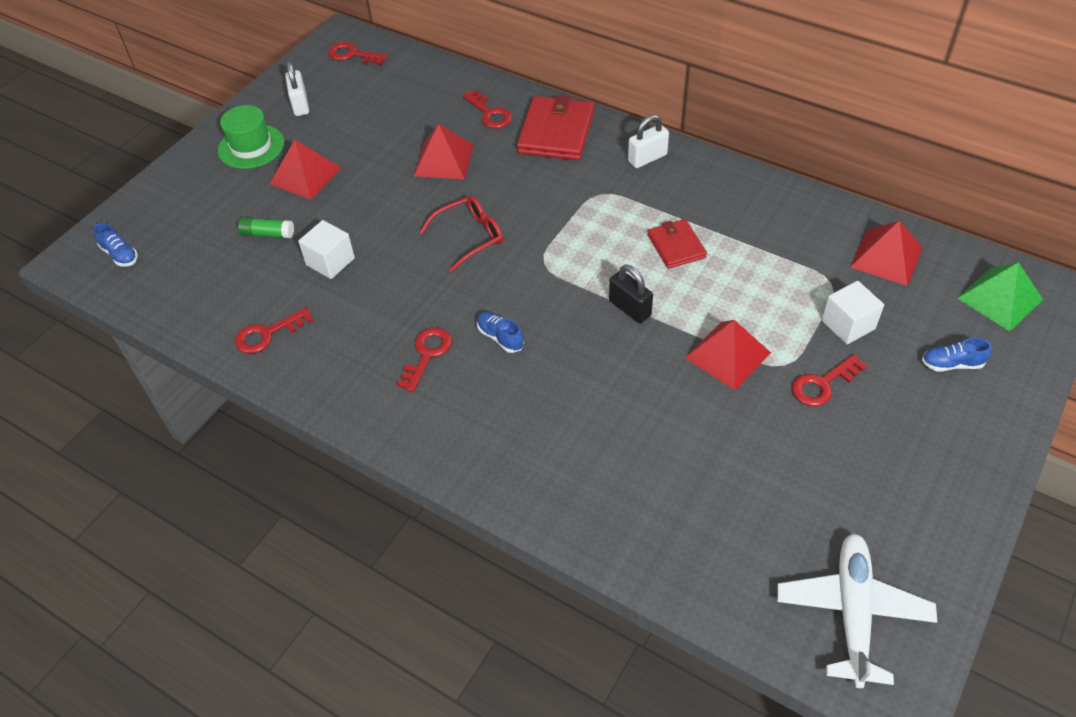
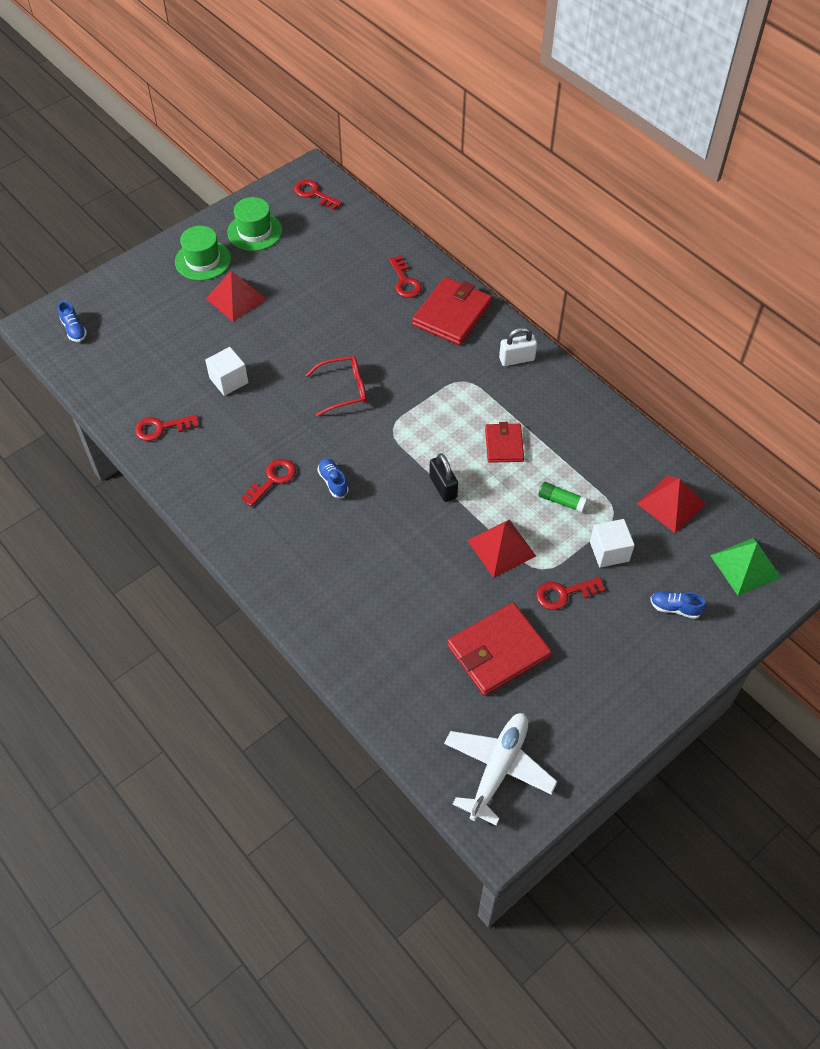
camera: 15 degrees right, 5 degrees up
(267, 234) = (189, 343): green glue stick -> green glue stick (561, 501)
(300, 105) = (255, 231): white padlock -> green hat
(443, 160) = (350, 315): red pyramid -> none
(781, 471) = (498, 651): none -> red wallet

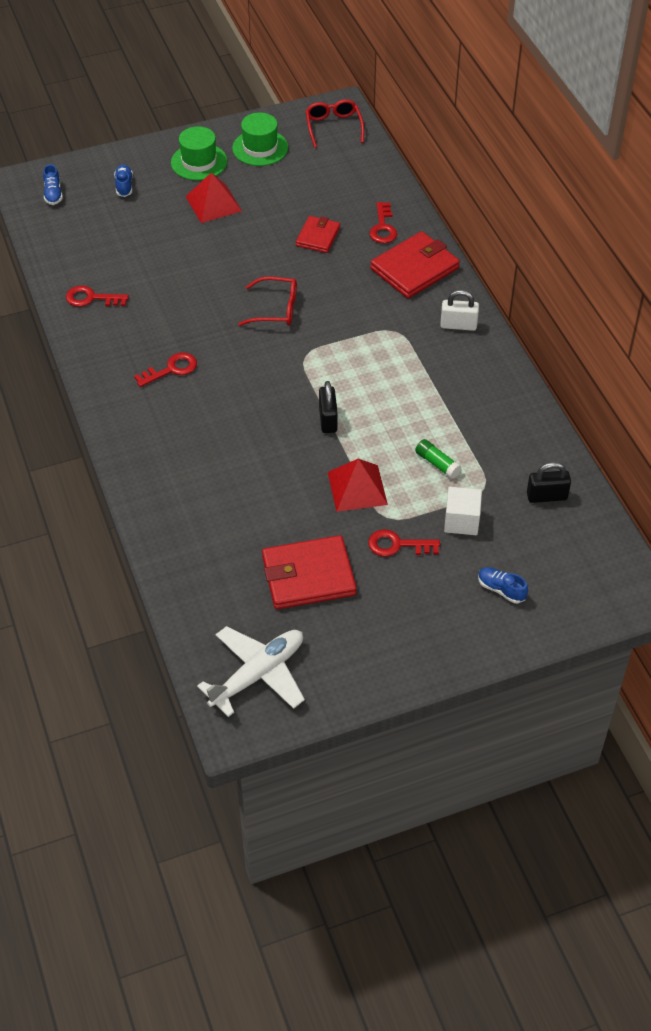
camera: 20 degrees right, 5 degrees down
(229, 380) = (172, 273): white cube -> none
(314, 194) = (333, 127): red key -> red glasses
(333, 482) = (226, 386): blue shoe -> blue shoe (124, 186)
(504, 445) = (406, 398): red wallet -> red wallet (318, 236)
(671, 503) = (546, 496): red pyramid -> black padlock
(745, 566) = (593, 573): green pyramid -> none

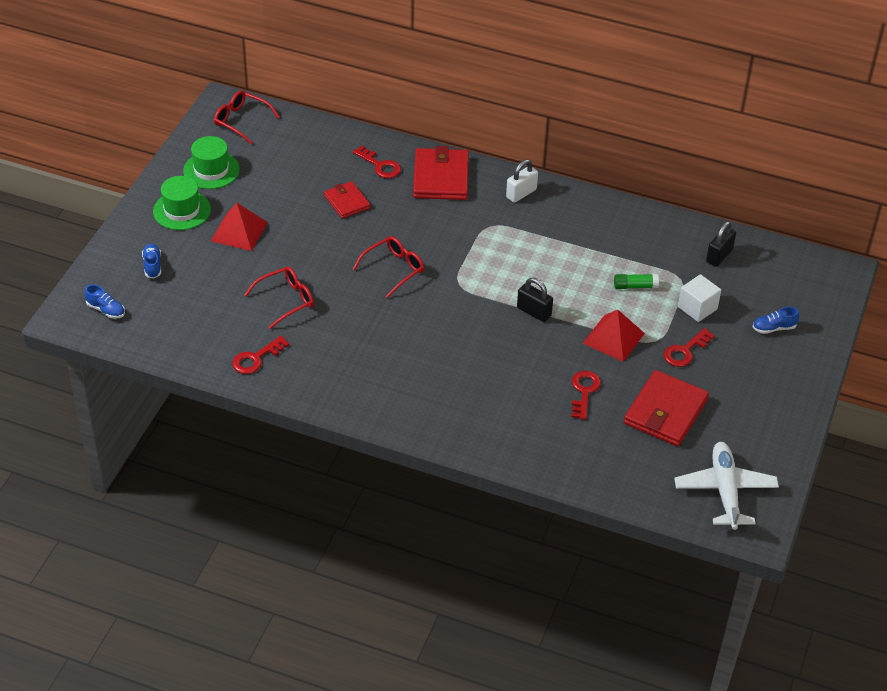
camera: 50 degrees left, 5 degrees down
(124, 186) = (152, 266): blue shoe -> blue shoe turned 45 degrees clockwise
(170, 274) = (286, 300): none -> red glasses
(171, 369) = (387, 361): red key -> red key (584, 392)

